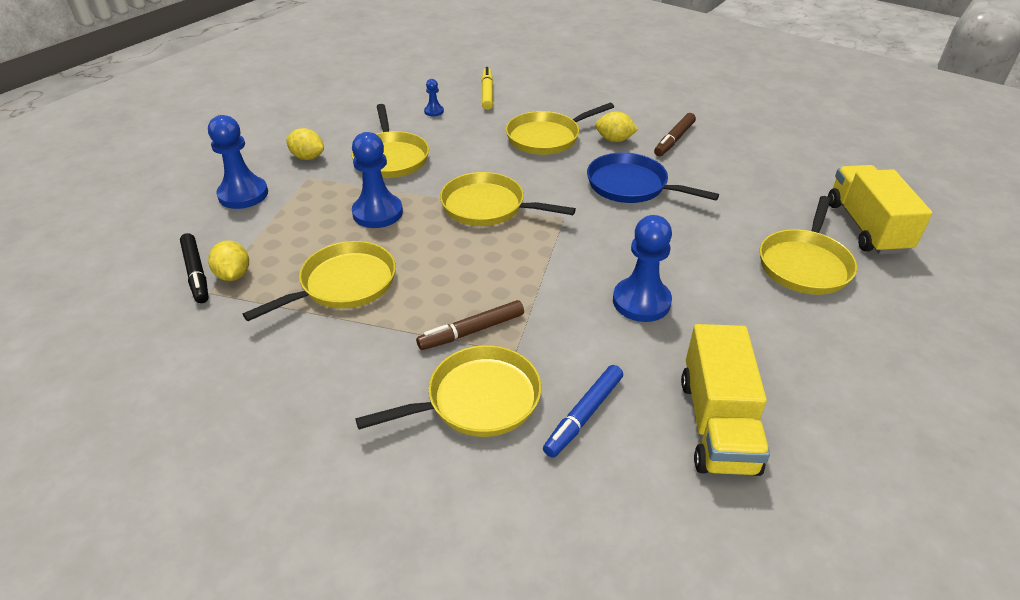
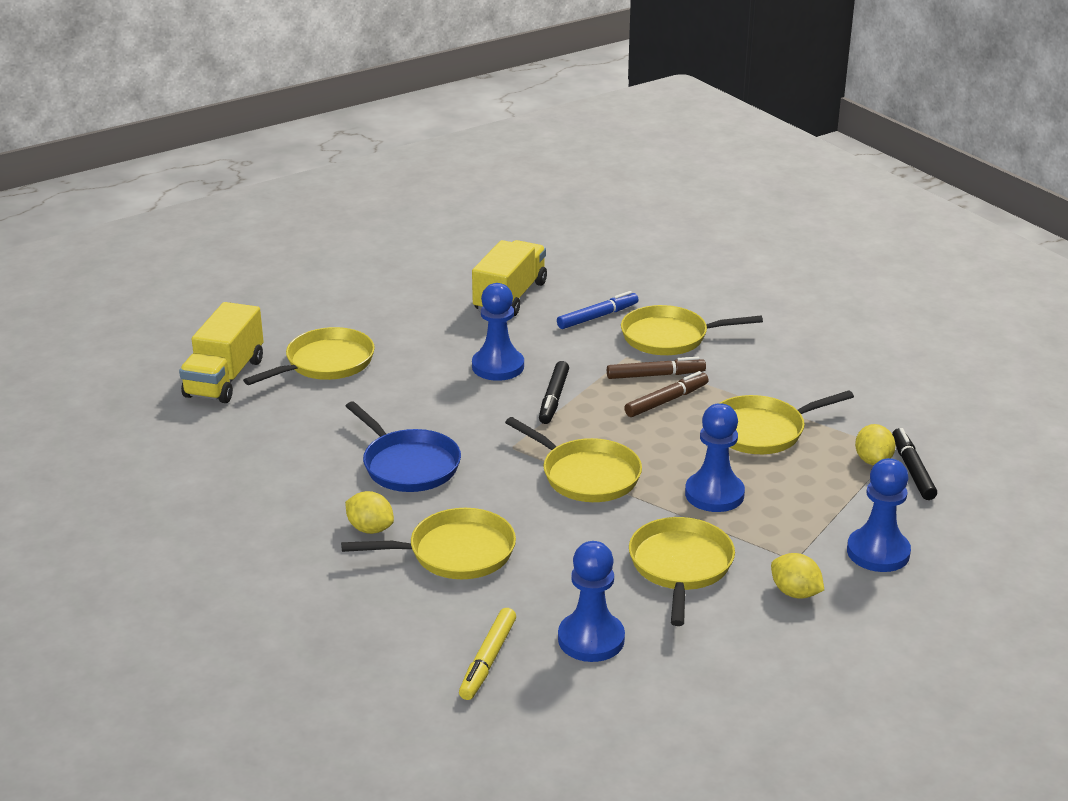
camera: 160 degrees left, 10 degrees down
(434, 111) = (591, 639): blue pawn -> blue pawn, size x2.12
(560, 275) = (554, 398): none -> black marker
(674, 139) = (294, 512): brown marker -> brown marker (666, 401)

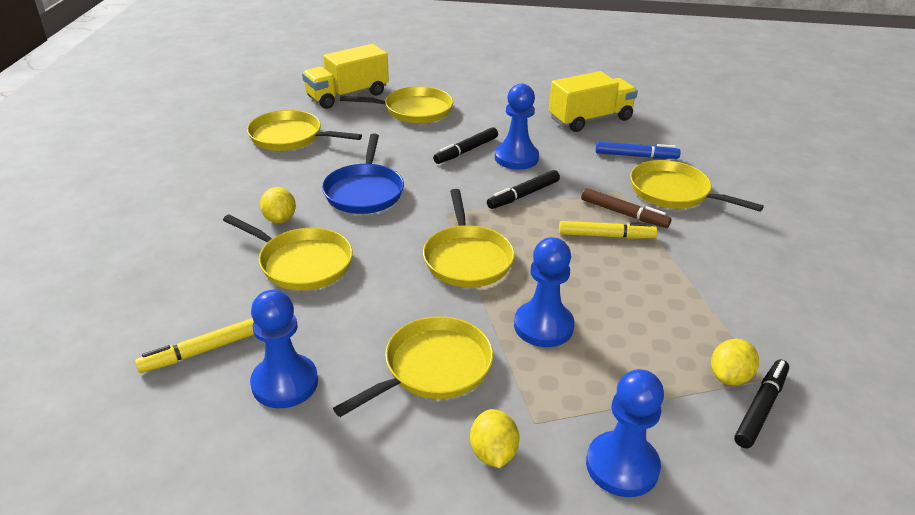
camera: 40 degrees right, 5 degrees up
(442, 381) = (466, 151): none -> black marker
(666, 401) = (605, 236): brown marker -> yellow marker
(762, 431) = (655, 297): yellow pan -> yellow pan (290, 137)

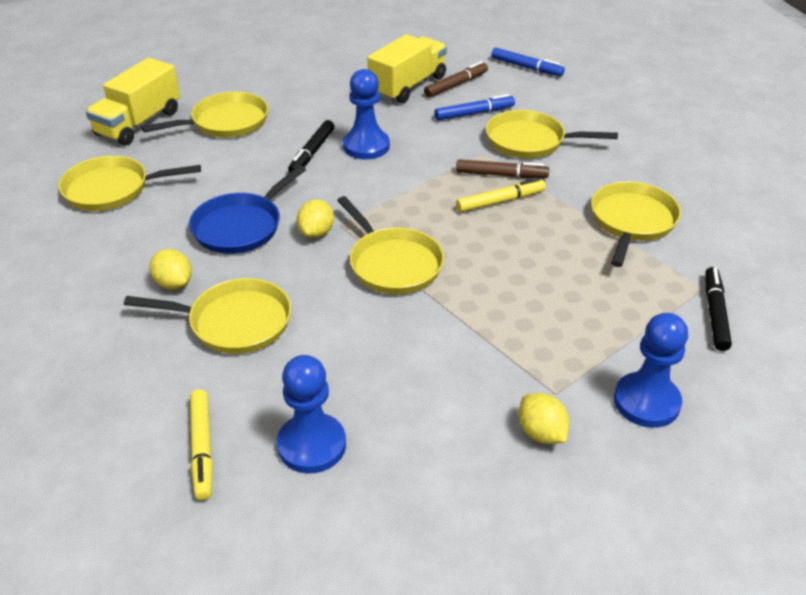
camera: 25 degrees left, 5 degrees up
(201, 351) = (202, 447): yellow marker -> yellow marker turned 45 degrees counterclockwise
(364, 191) = (241, 226): blue pan -> blue pan turned 60 degrees clockwise
(433, 368) = (437, 379): yellow pan -> yellow pan (632, 221)
(524, 195) = (400, 183): black marker -> none
(543, 326) = (504, 305): blue pawn -> none
(635, 129) = (455, 85): none -> brown marker
(716, 130) = (526, 67): none -> blue marker
(729, 377) = (677, 296): yellow lemon -> yellow lemon (316, 233)

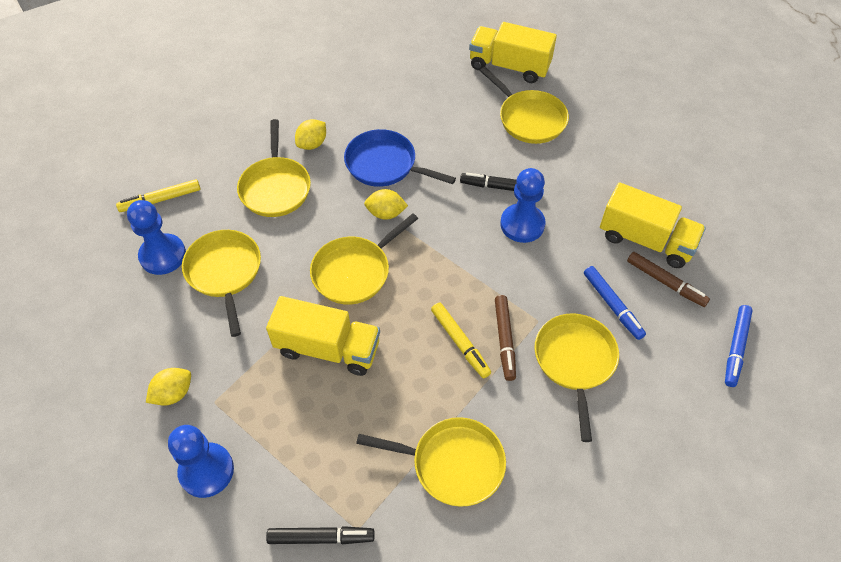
camera: 80 degrees right, 15 degrees up
(112, 189) = (415, 79): yellow pan -> yellow pan (225, 272)
(493, 292) = (328, 348): none -> yellow truck

